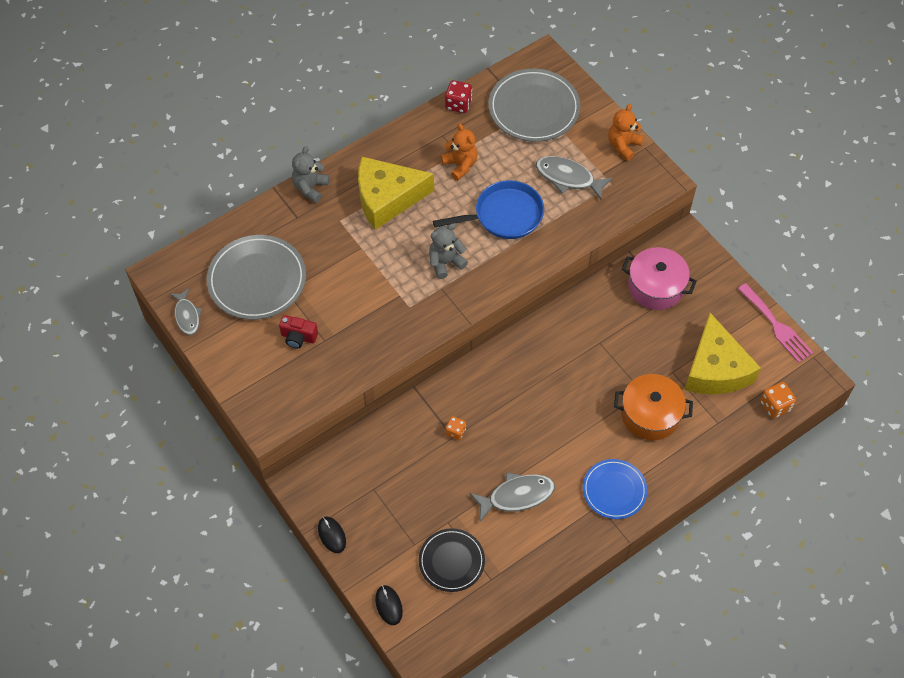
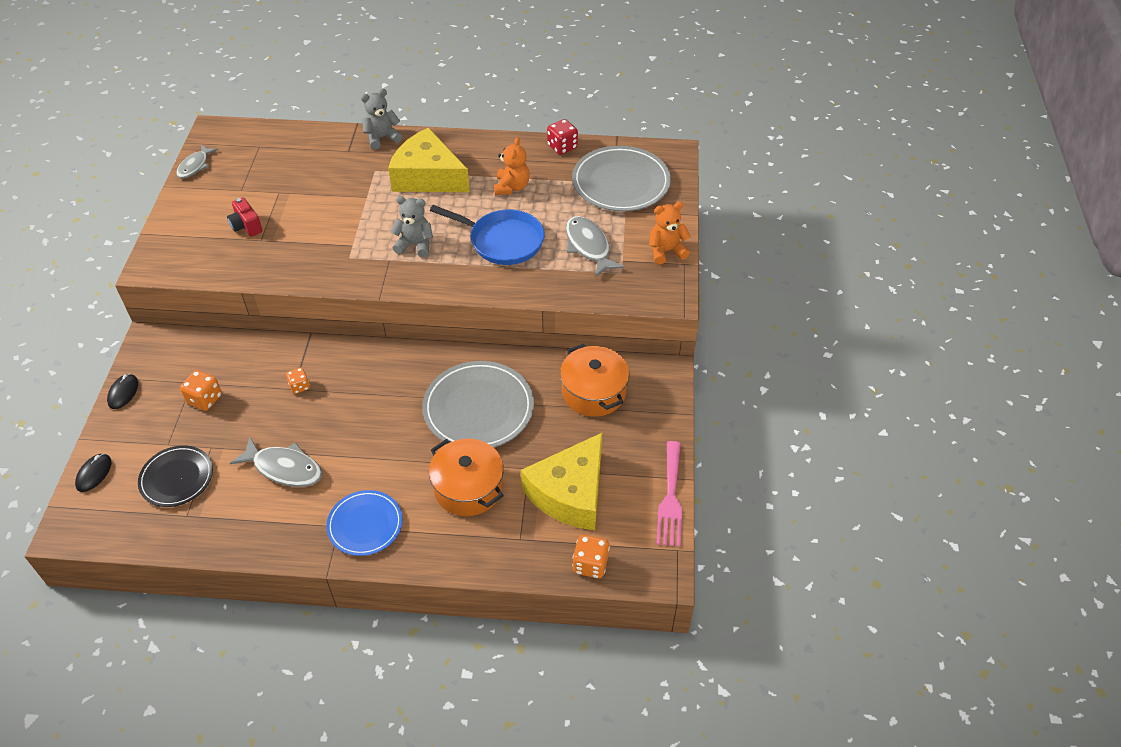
camera: 40 degrees right, 10 degrees down
(257, 280) = (269, 173): grey plate -> grey plate (478, 408)
(399, 493) = (205, 399): none -> orange dice
(656, 287) = (593, 392): pink pot -> orange pot

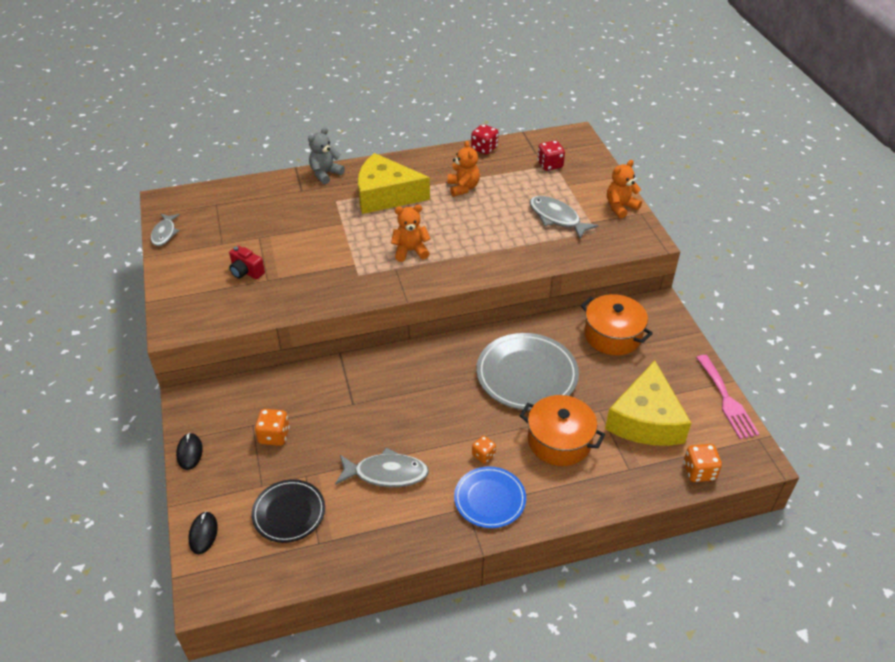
camera: 20 degrees left, 5 degrees down
(299, 386) = (357, 400): orange dice -> orange dice (483, 455)
(415, 245) = (410, 251): grey teddy bear -> orange teddy bear
(502, 241) = (483, 230): blue pan -> none
(621, 182) = (550, 165): grey plate -> red dice

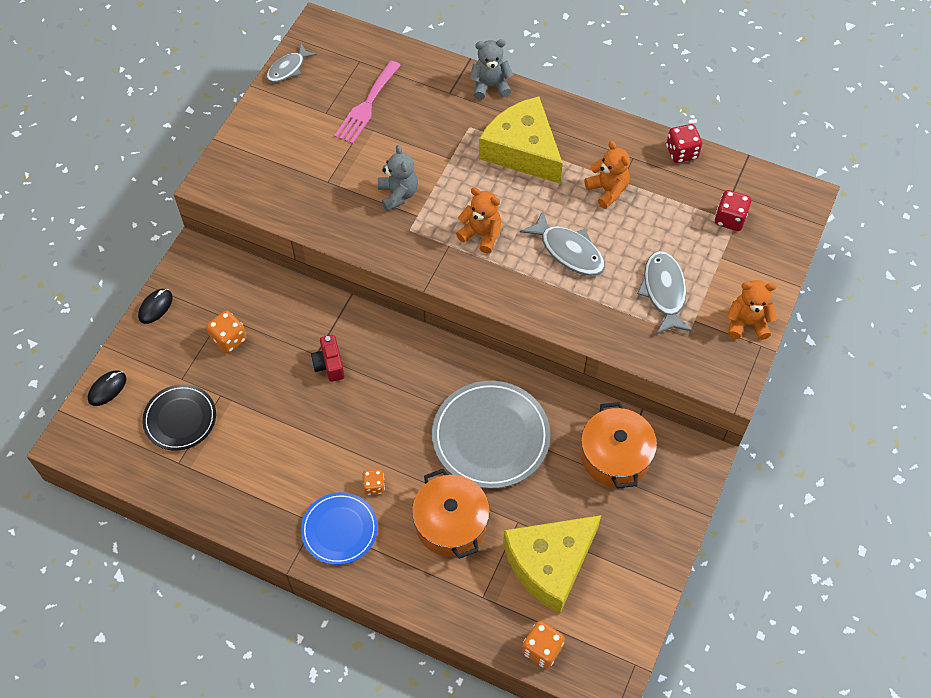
camera: 40 degrees right, 15 degrees up
(246, 272) = (318, 160): red camera -> red camera (329, 365)
(328, 260) = (398, 194): none -> grey teddy bear
(386, 473) = (282, 442): grey fish -> grey fish (569, 251)
(463, 188) = (607, 190): orange teddy bear -> orange teddy bear turned 60 degrees counterclockwise
(726, 400) = (649, 605): pink fork -> pink fork (367, 106)

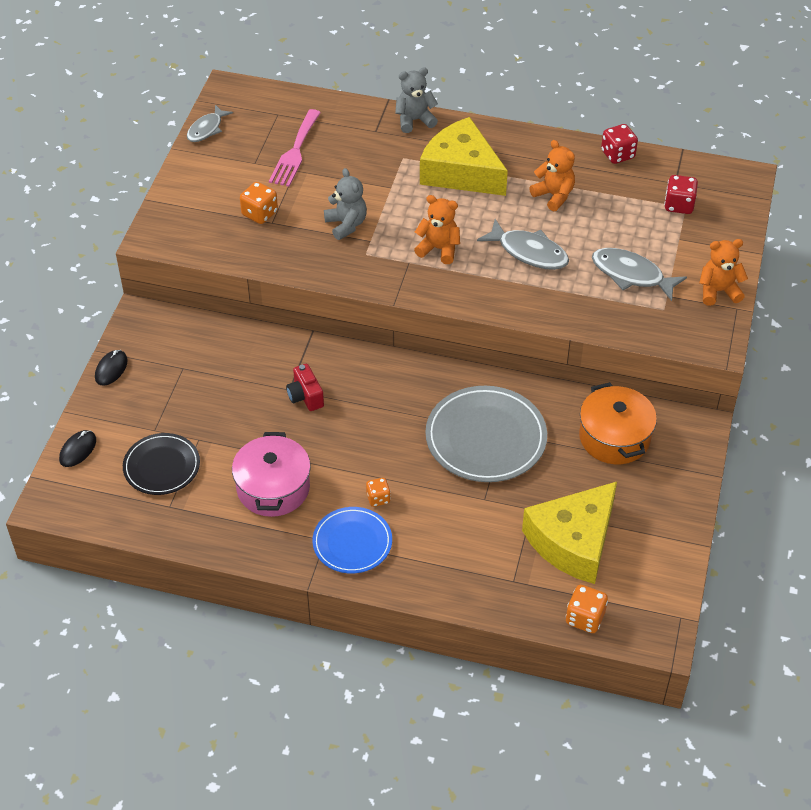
camera: 10 degrees left, 10 degrees down
(229, 339) = (195, 388): orange dice -> orange dice (260, 213)
(278, 459) = (273, 488): none -> pink pot
(451, 523) = (465, 520): orange pot -> none
(664, 292) = (631, 275): grey fish -> grey fish turned 45 degrees counterclockwise

